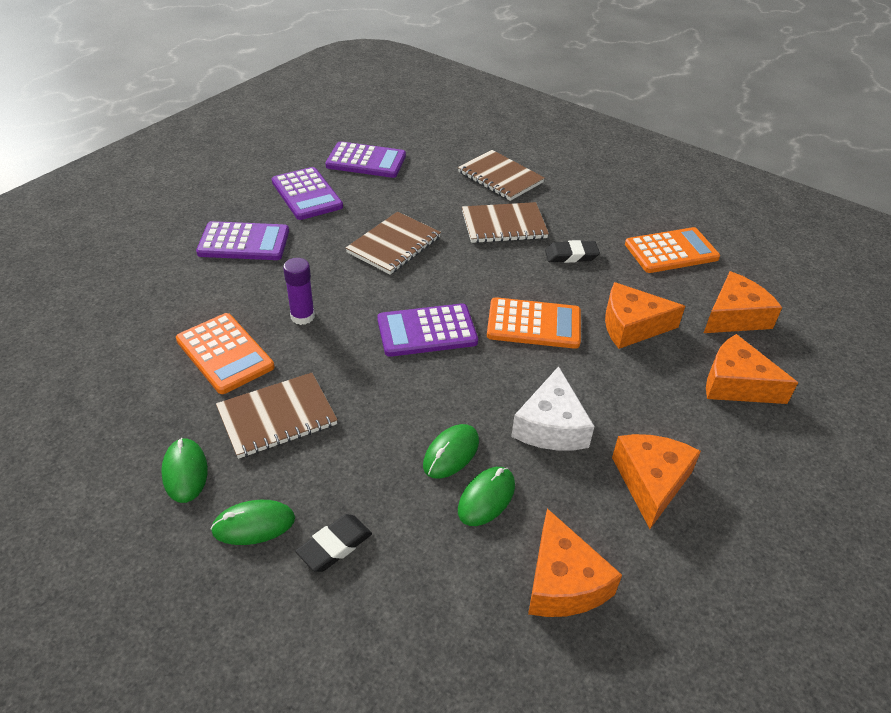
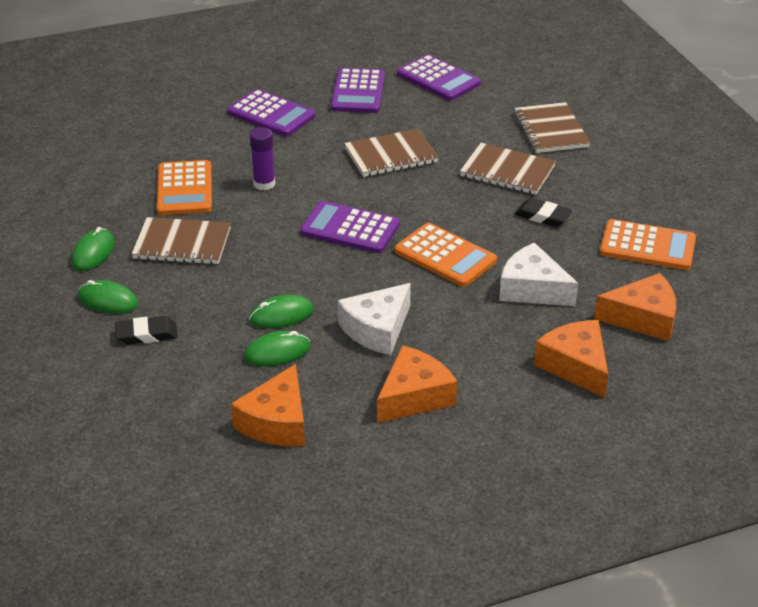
camera: 35 degrees right, 5 degrees down
(631, 326) = (532, 289): orange cheese -> white cheese

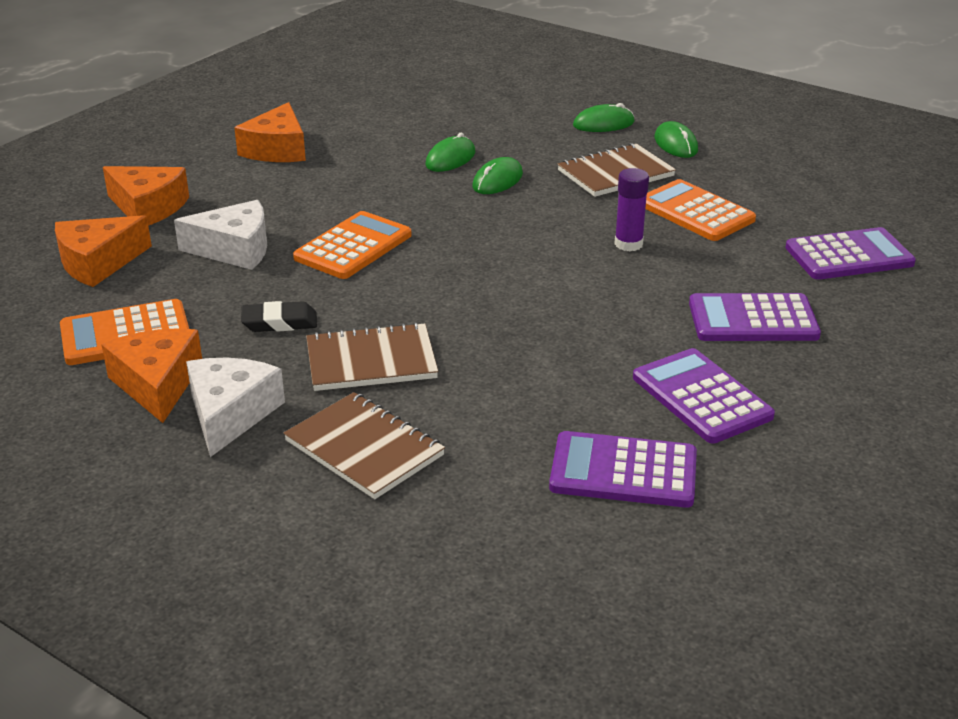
camera: 145 degrees right, 5 degrees down
(147, 334) = (538, 117): black eraser -> none
(276, 422) = (368, 109): orange cheese -> orange cheese (157, 384)
(277, 352) = (421, 139): green mouse -> green mouse (497, 180)
(350, 228) = (480, 237): purple calculator -> purple calculator (849, 256)
(377, 329) = (355, 175): white cheese -> white cheese (230, 414)
(391, 156) = (537, 325): brown notebook -> none
(445, 256) = (353, 247): orange calculator -> orange calculator turned 120 degrees clockwise

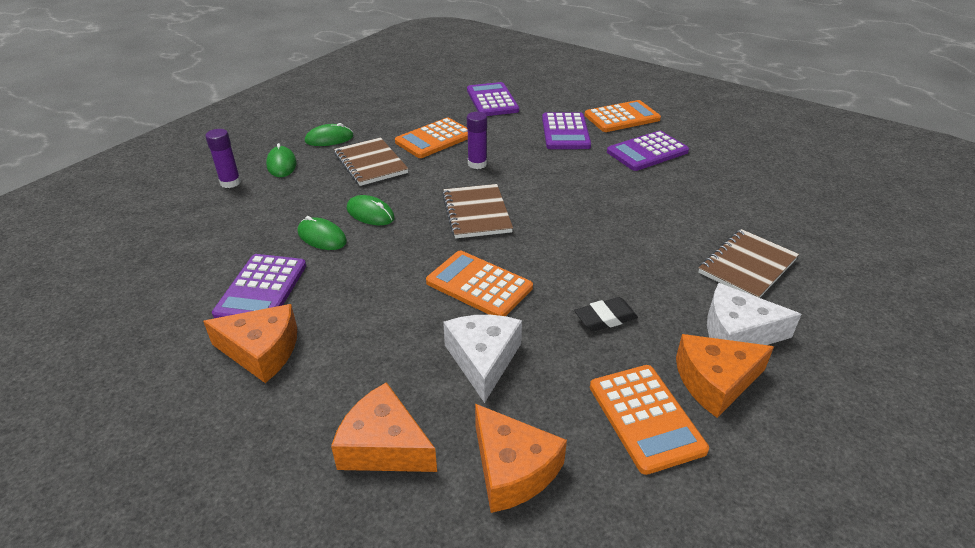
camera: 90 degrees left, 5 degrees up
(148, 207) = (384, 446): orange cheese -> orange cheese turned 90 degrees counterclockwise
(279, 322) = (605, 318): black eraser -> black eraser turned 75 degrees clockwise
(371, 361) = (646, 268): brown notebook -> brown notebook (476, 213)
(559, 103) = (230, 182): none -> purple glue stick
(623, 471) = (724, 177): purple calculator -> purple calculator (261, 290)
(833, 382) = (622, 117): none -> orange calculator

